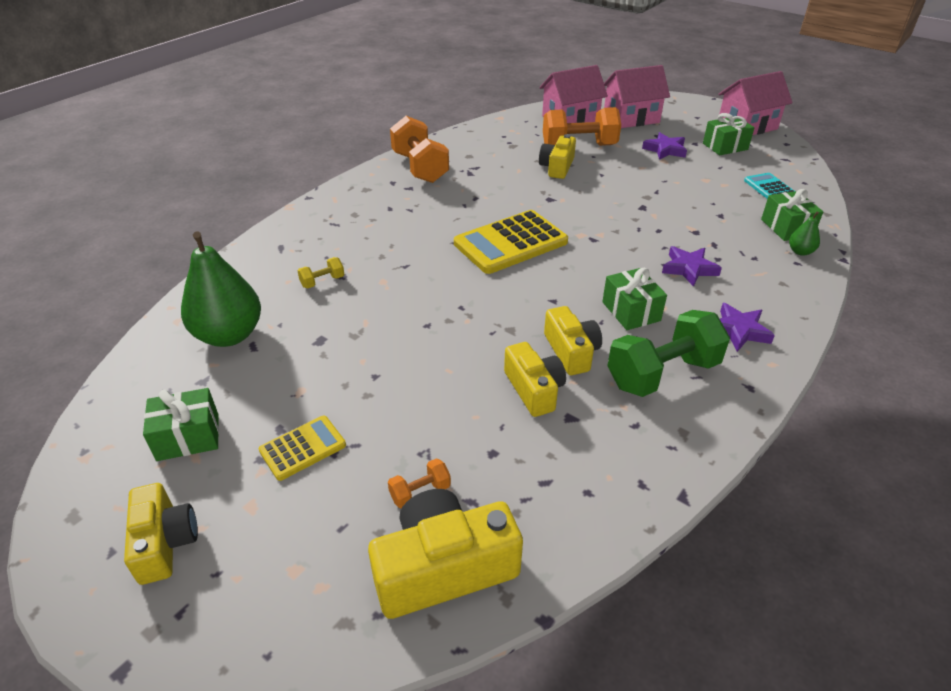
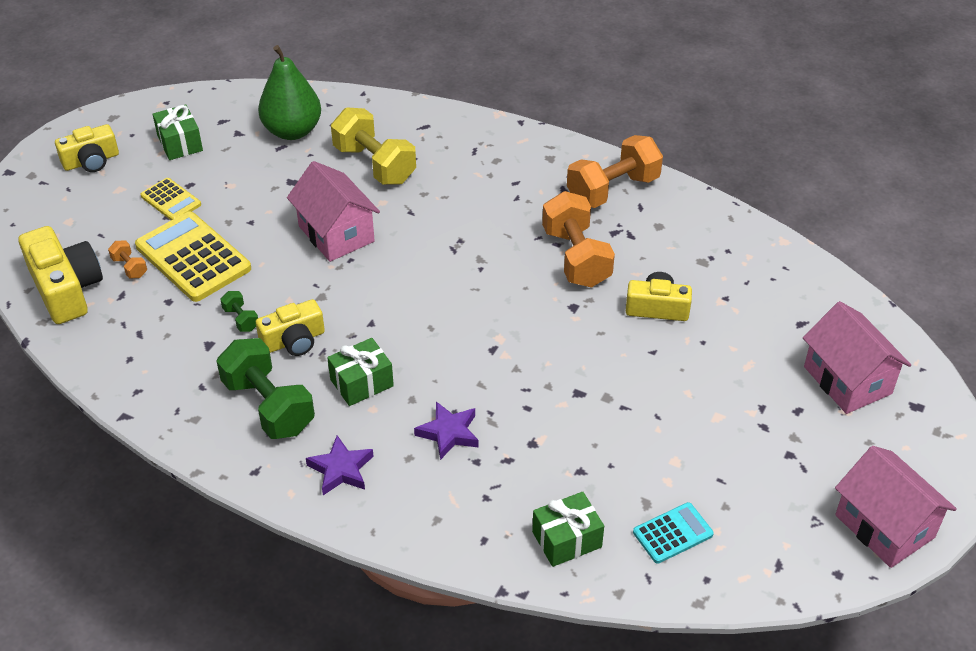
camera: 80 degrees right, 5 degrees up
(322, 281) = (374, 165): yellow dumbbell -> yellow dumbbell, size x2.26
(510, 243) = (468, 282): yellow calculator -> yellow calculator (193, 258)
(534, 389) = (241, 319): yellow camera -> green dumbbell
(570, 119) = (811, 312): pink house -> pink house (336, 234)
(579, 146) = (726, 326): orange dumbbell -> orange dumbbell (576, 257)
(665, 150) = (752, 418): purple star -> none
(725, 146) = (793, 491): green gift -> none
(800, 252) = (510, 546): green pear -> none

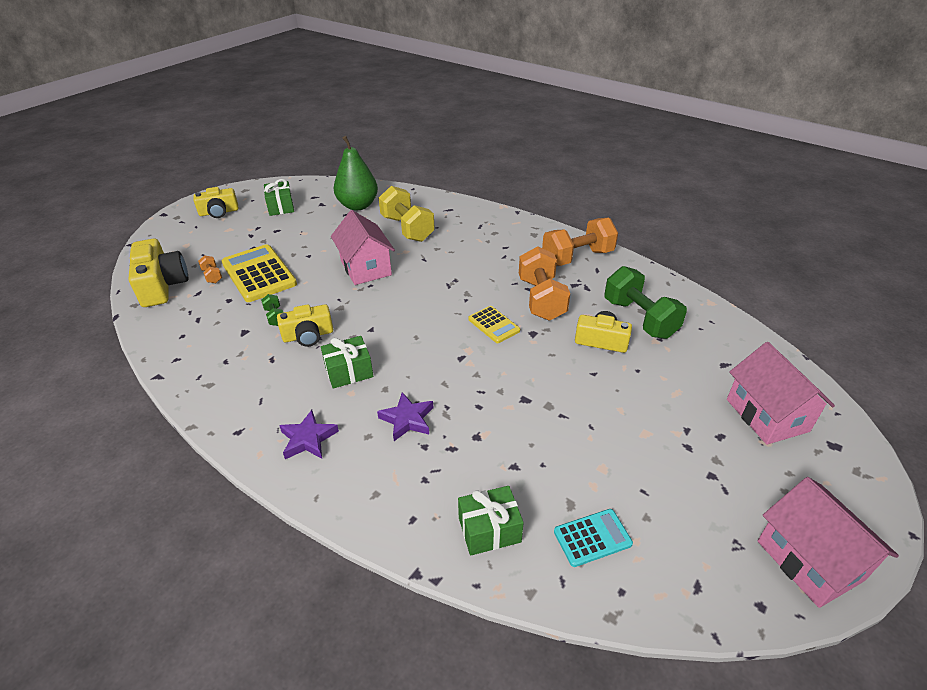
camera: 10 degrees right, 5 degrees down
(171, 200) = (260, 238): yellow calculator -> yellow calculator (494, 325)
(269, 406) = (270, 381): green dumbbell -> green dumbbell (639, 318)

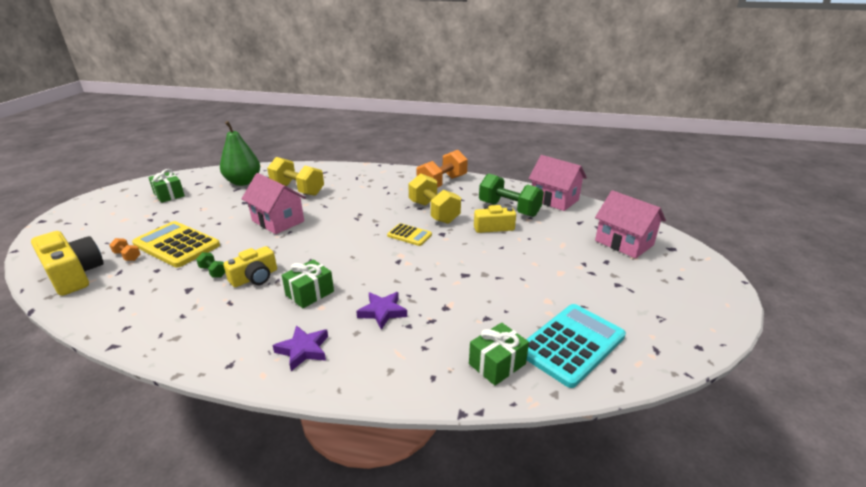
camera: 25 degrees left, 10 degrees down
(219, 212) = (105, 209): yellow camera -> none
(541, 299) = (434, 212): orange dumbbell -> yellow dumbbell
(592, 538) = (571, 344): turquoise calculator -> turquoise calculator, size x1.87
(809, 560) = (705, 312): pink house -> pink house (554, 200)

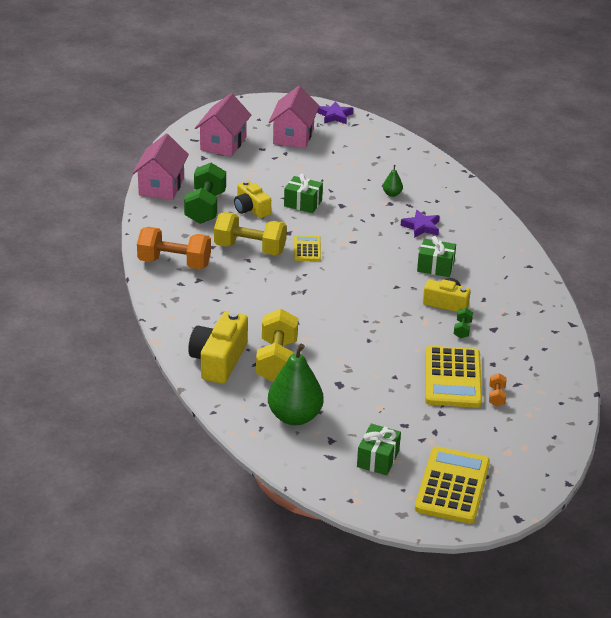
camera: 120 degrees left, 5 degrees up
(74, 274) = (547, 408): yellow camera -> yellow camera (219, 360)
(105, 209) = (452, 486): none -> yellow calculator
(278, 221) = (355, 338): pink house -> pink house (293, 136)
(303, 350) = (488, 244): purple star -> purple star (335, 116)
(434, 212) = (250, 248): yellow dumbbell -> yellow dumbbell turned 75 degrees clockwise
(463, 316) = (392, 194): none -> green pear
(497, 364) = (423, 172): green gift -> green gift (303, 203)
(571, 344) = (379, 151): turquoise calculator -> none

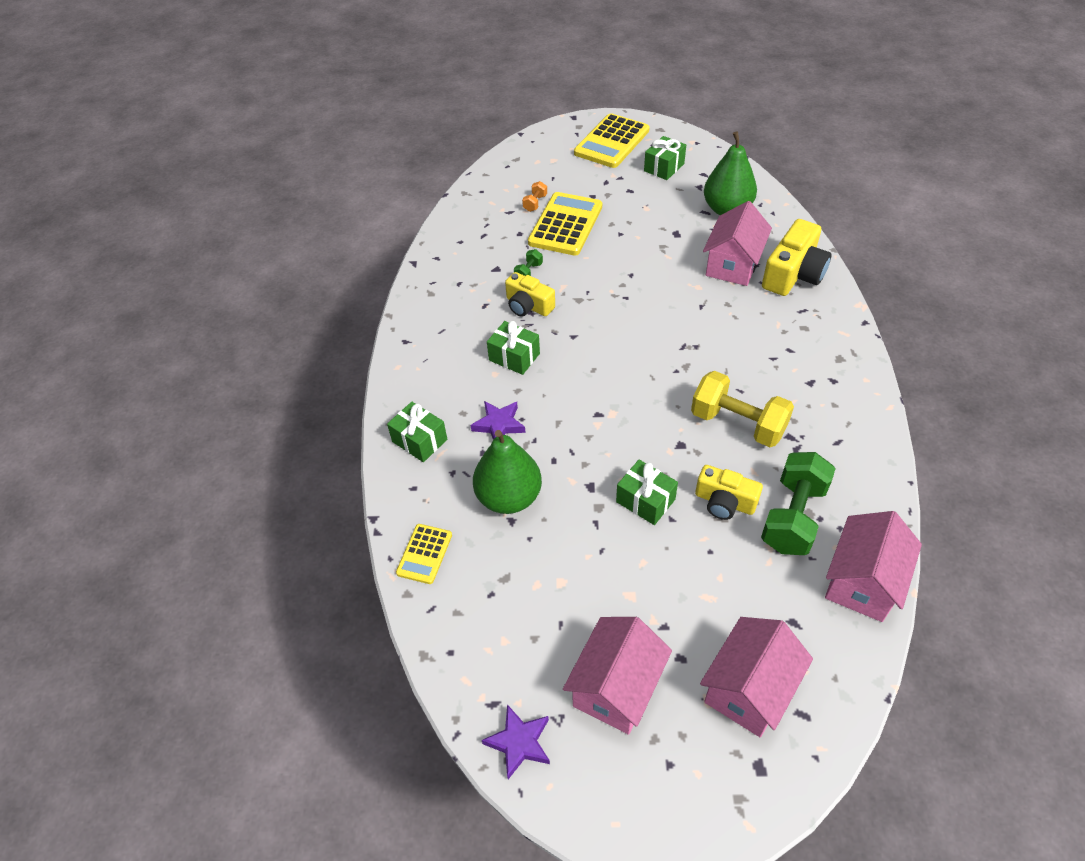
camera: 160 degrees left, 15 degrees up
(174, 263) = (841, 415): orange dumbbell -> none
(251, 209) = (724, 502): yellow camera -> yellow camera turned 135 degrees clockwise
(277, 361) = (733, 265): yellow dumbbell -> pink house
(307, 249) = (662, 411): yellow calculator -> yellow calculator (424, 554)
(392, 194) = (509, 497): green pear -> green pear, size x2.26
(471, 212) = (419, 440): none -> green gift

